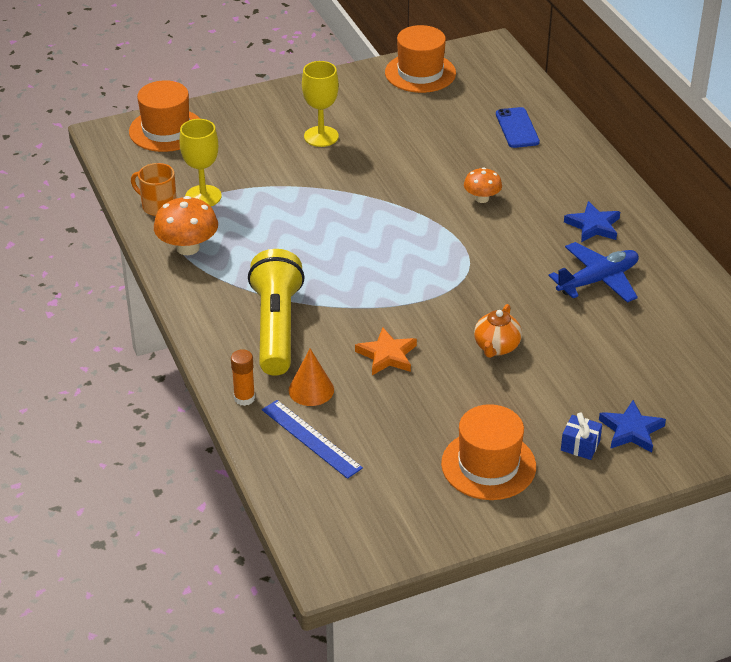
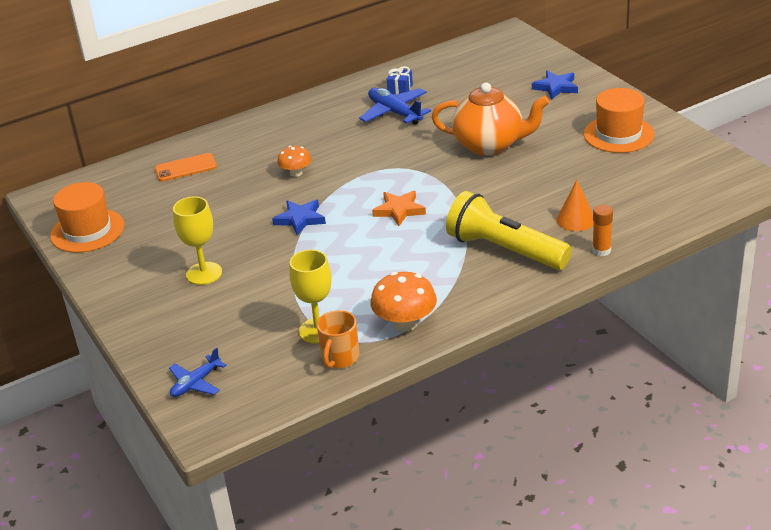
camera: 95 degrees left, 5 degrees down
(166, 130) = (196, 383): orange hat -> blue plane
(276, 327) = (505, 250): yellow flashlight -> yellow flashlight turned 45 degrees clockwise
(311, 438) = (631, 210): blue ruler -> none
(387, 355) = (518, 190): orange star -> orange star (399, 210)
(496, 347) = (489, 145): orange teapot -> orange teapot, size x1.85
(517, 128) = (185, 168): blue phone -> orange phone
(580, 445) = (580, 103): blue gift -> blue gift (400, 89)
(593, 226) = (325, 120): blue star -> blue star (300, 219)

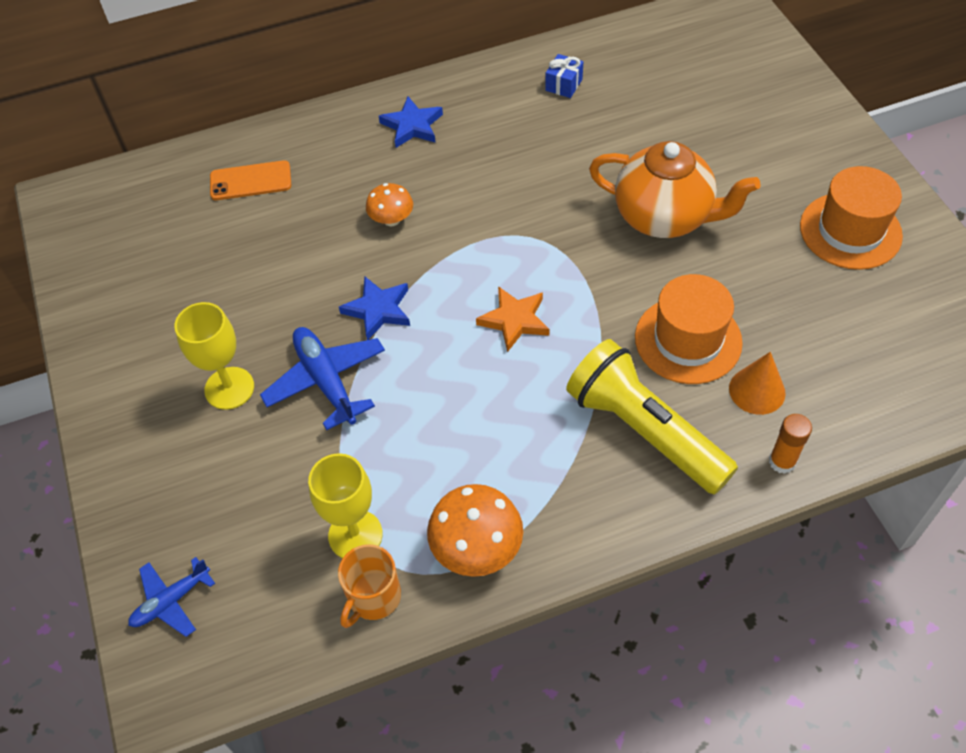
camera: 10 degrees right, 20 degrees up
(87, 231) = (100, 274): orange hat -> orange hat (688, 340)
(394, 113) = (547, 129): blue plane -> blue plane (326, 381)
(556, 87) = (779, 121): blue star -> blue star (412, 126)

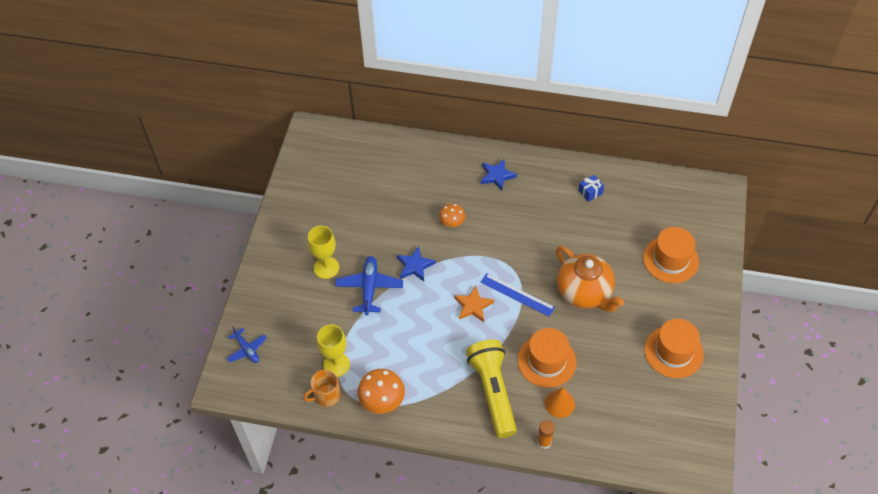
camera: 30 degrees right, 0 degrees up
(171, 601) = (247, 349): blue plane -> blue plane turned 120 degrees counterclockwise
(250, 181) = (400, 166): orange phone -> none
(569, 270) = (517, 295): none -> blue ruler
(743, 116) = (670, 259): none -> orange hat

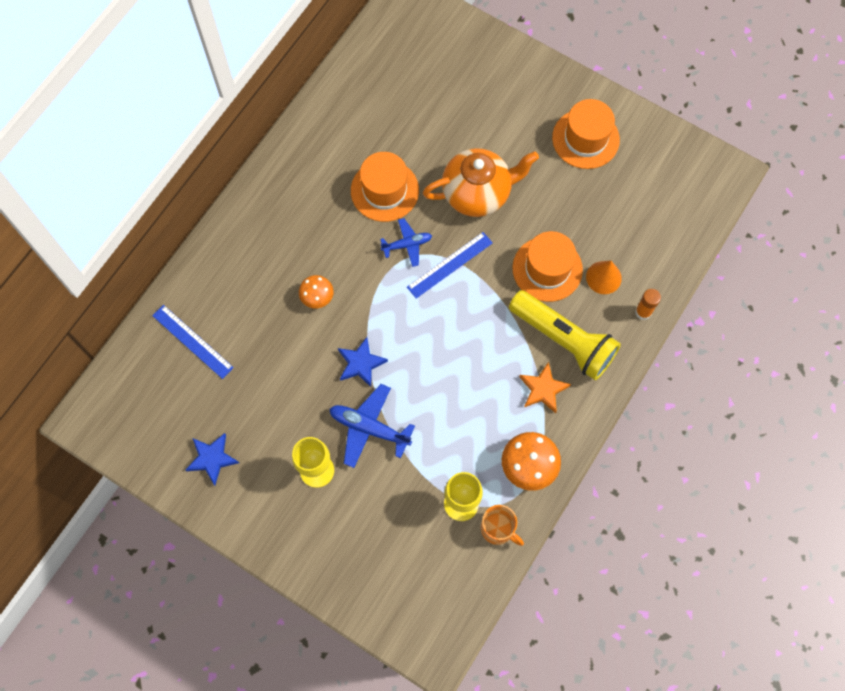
camera: 70 degrees left, 15 degrees up
(247, 349) = (396, 607): blue plane -> blue plane (407, 244)
(326, 395) = (498, 529): orange mug -> orange mug turned 45 degrees counterclockwise
(387, 165) = (192, 341): none -> blue ruler
(473, 306) = (444, 318): orange star -> orange star (543, 389)
(493, 392) = (563, 340): yellow flashlight -> yellow flashlight turned 150 degrees counterclockwise
(497, 176) = (273, 220): blue star -> blue star (212, 458)
(590, 192) = (345, 129): blue gift -> none
(670, 259) = (472, 89): orange hat -> orange hat (384, 190)

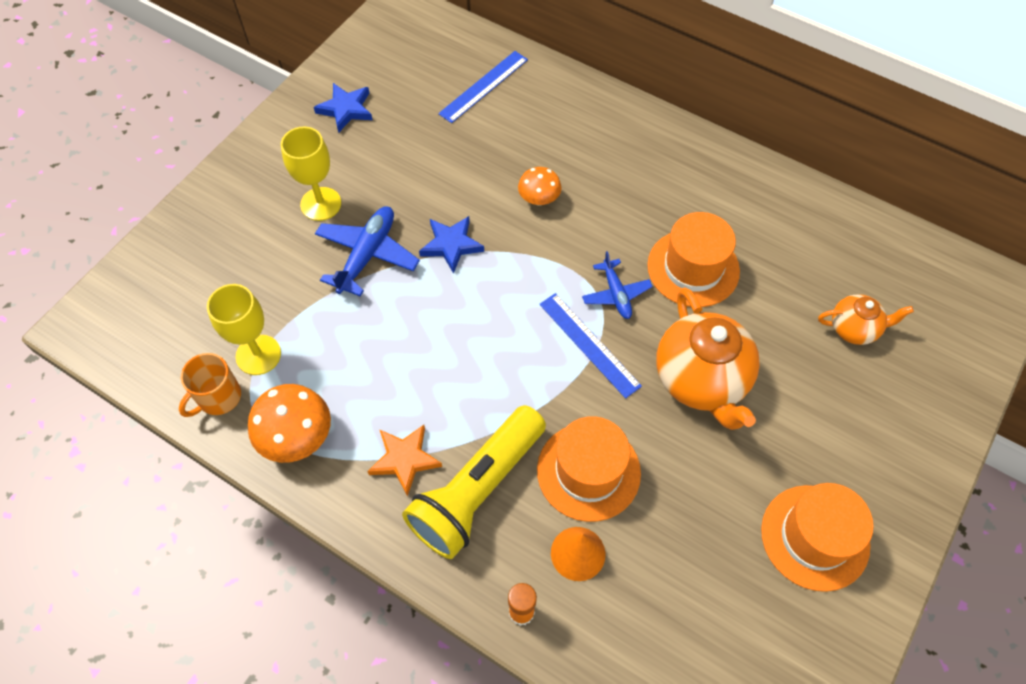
camera: 90 degrees right, 10 degrees down
(436, 93) = (854, 329): none -> orange teapot

